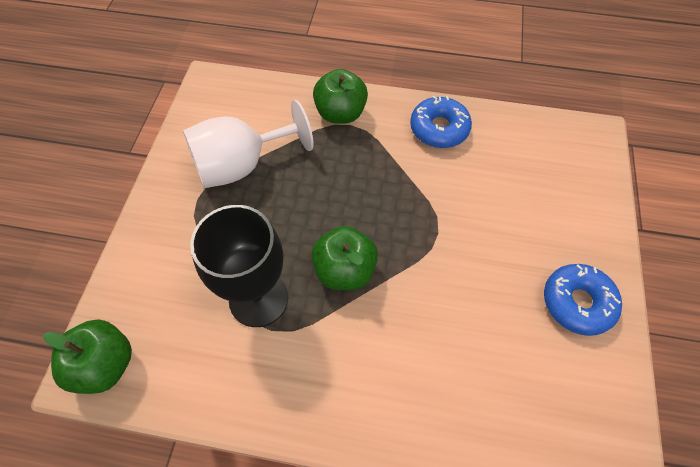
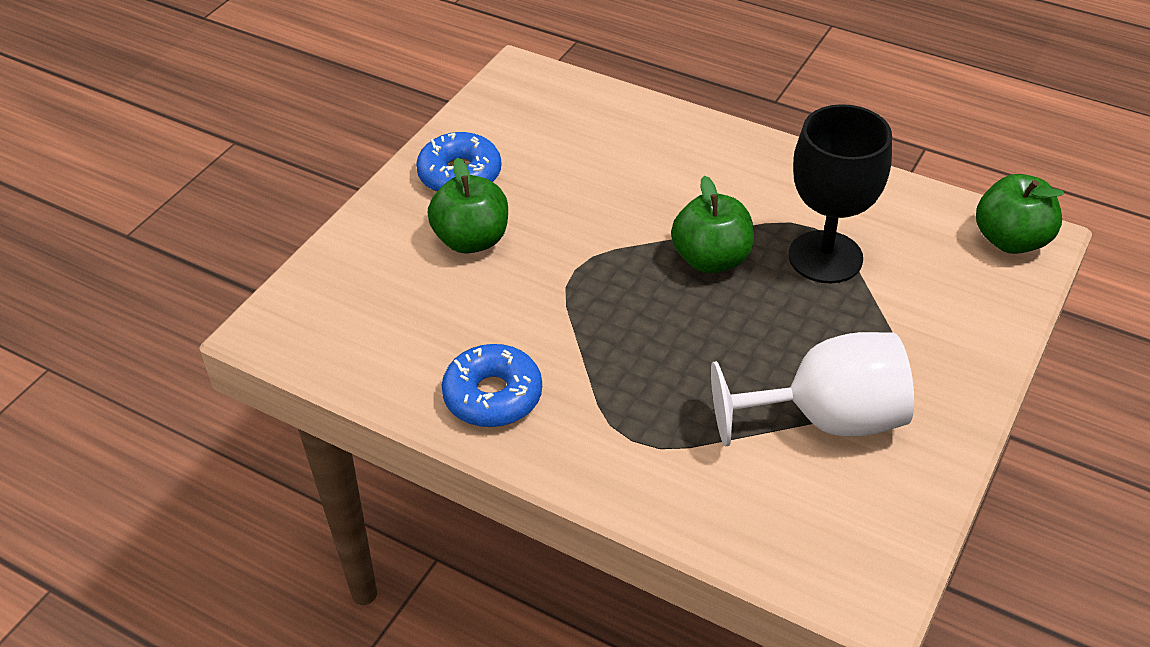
camera: 160 degrees left, 15 degrees down
(340, 113) = (641, 462): green apple -> green apple (471, 240)

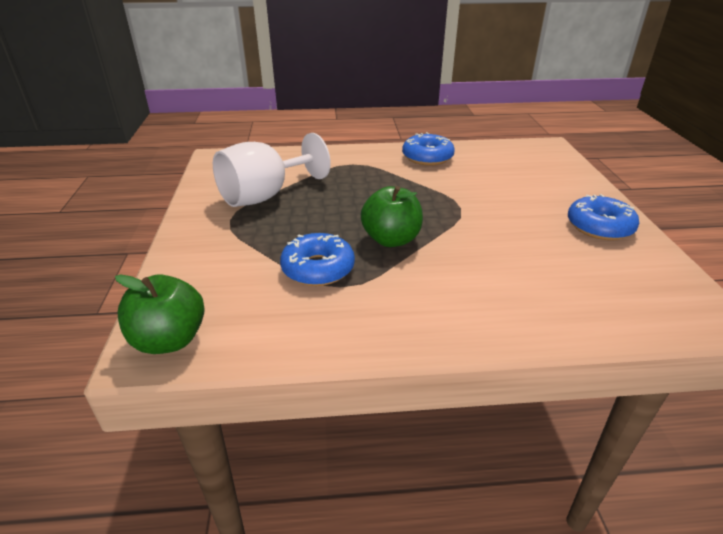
camera: 145 degrees right, 10 degrees down
(471, 240) = (532, 200): green apple -> none
(825, 257) = (318, 268): black goblet -> blue donut

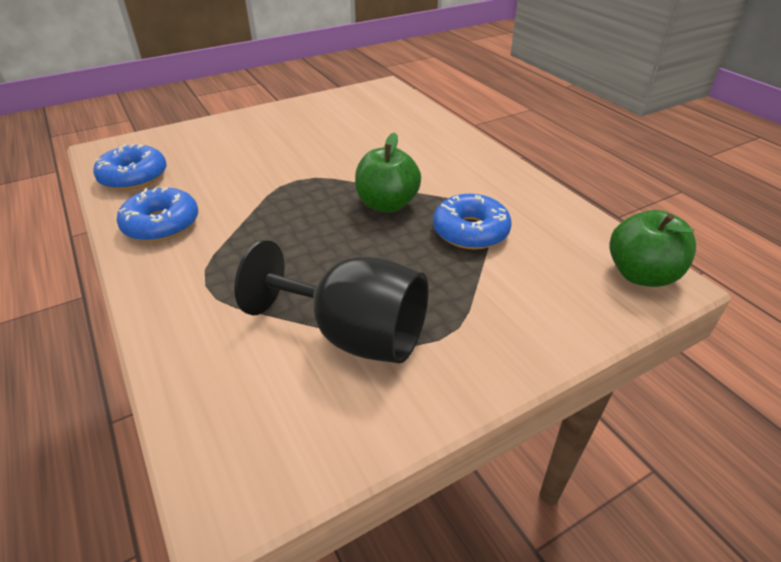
camera: 115 degrees left, 5 degrees up
(265, 195) = (353, 334): white goblet -> black goblet
(599, 226) = (293, 118): blue donut -> blue donut (134, 177)

